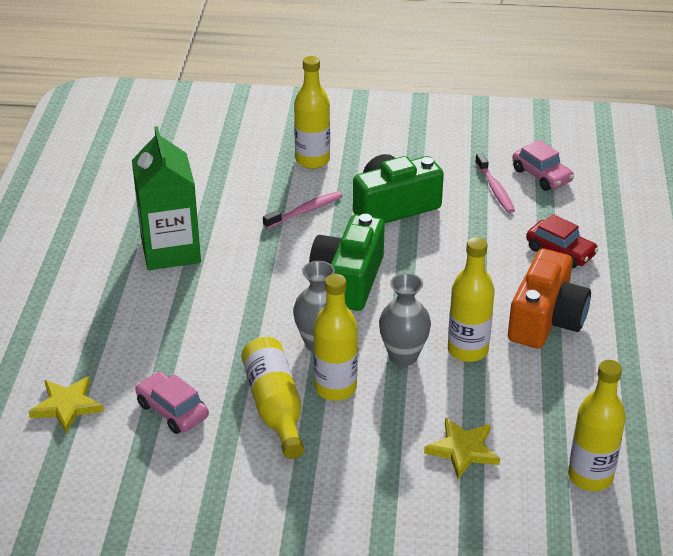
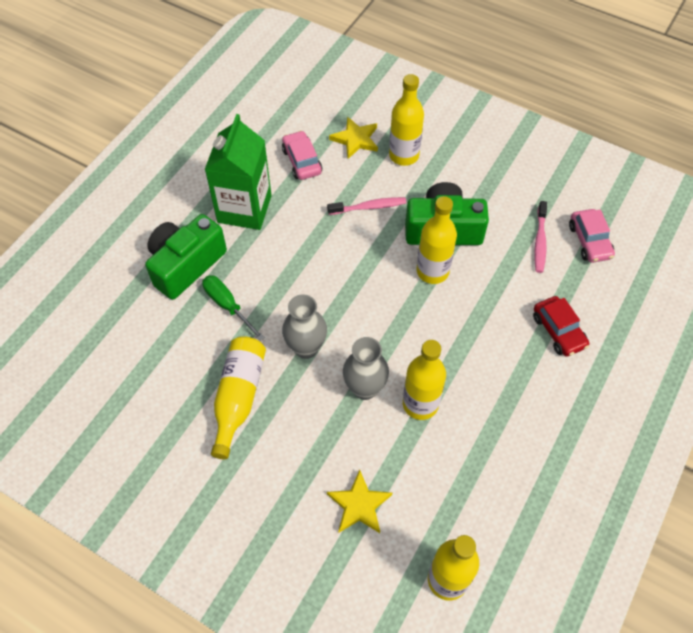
camera: 25 degrees right, 20 degrees up
(67, 406) = (92, 331): yellow star -> yellow star (355, 139)
(172, 410) = (162, 368): pink car -> pink car (302, 161)
(208, 335) = (227, 305): none -> green screwdriver
(335, 388) = (294, 398): yellow bottle -> yellow bottle (432, 271)
(348, 280) = (364, 292): green camera -> green camera (185, 265)
(546, 320) = (504, 399): orange camera -> none

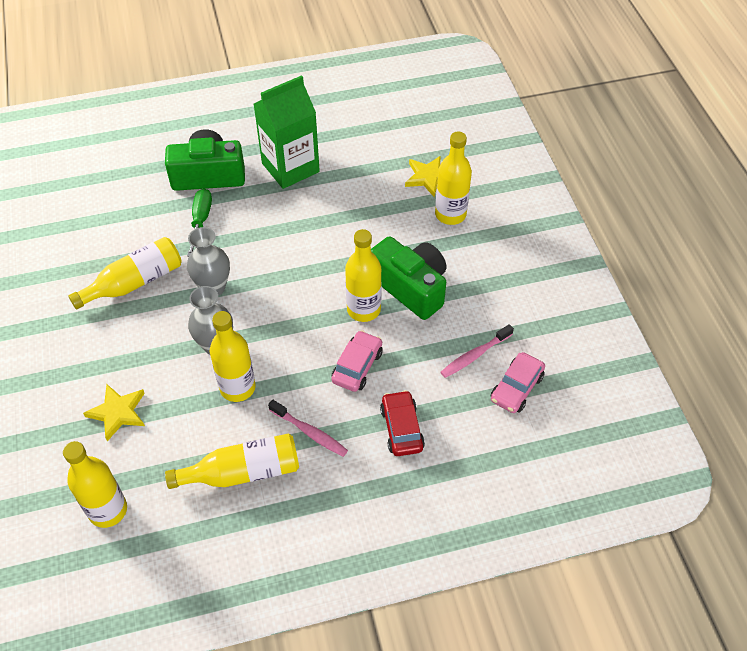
camera: 45 degrees right, 5 degrees down
(302, 161) = (370, 164): pink car -> pink car (357, 366)
(369, 207) = (376, 231): pink toothbrush -> pink toothbrush (310, 432)
(501, 458) = (243, 472): none -> yellow bottle
(558, 331) = (401, 428): red car -> red car turned 150 degrees clockwise

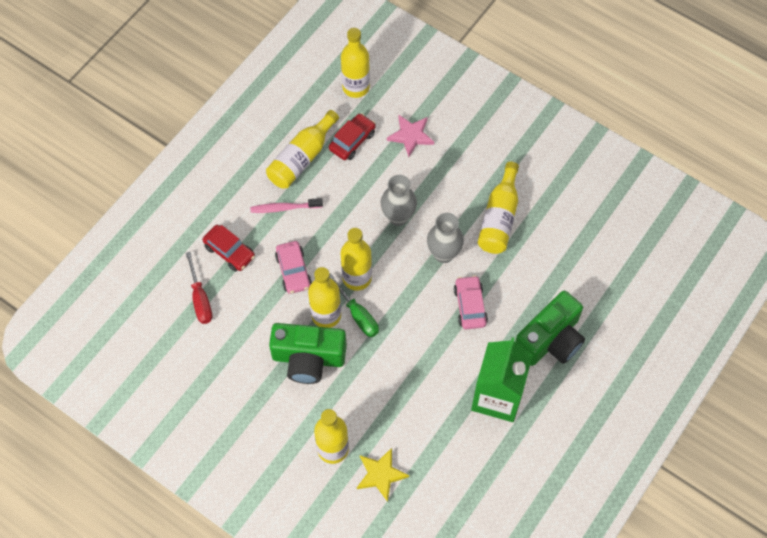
camera: 140 degrees right, 10 degrees up
(118, 412) = (411, 136): yellow star -> pink star
(176, 451) = (352, 141): none -> red car
(200, 220) = (510, 297): green screwdriver -> green screwdriver (358, 315)
(237, 388) = (356, 201): yellow bottle -> yellow bottle (357, 278)
(467, 403) = (200, 299): none -> red screwdriver
(474, 355) = (221, 337): pink toothbrush -> none
(516, 388) = (175, 334): pink car -> pink car (470, 306)

